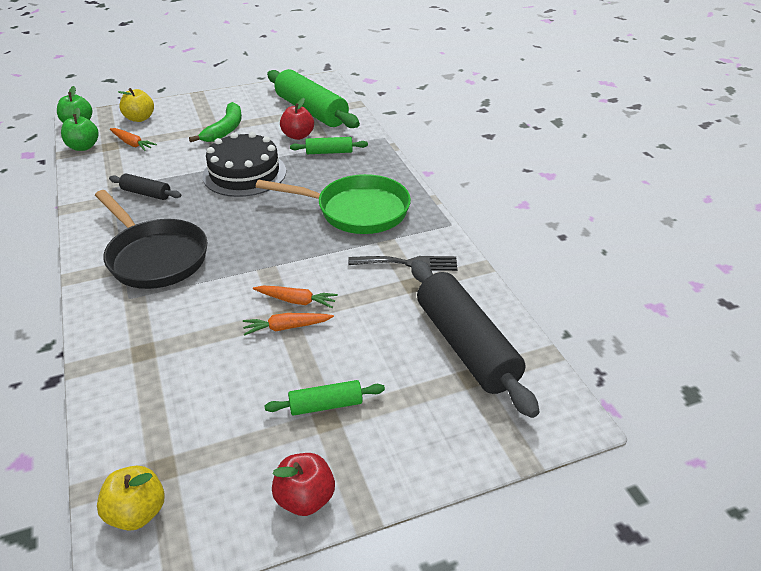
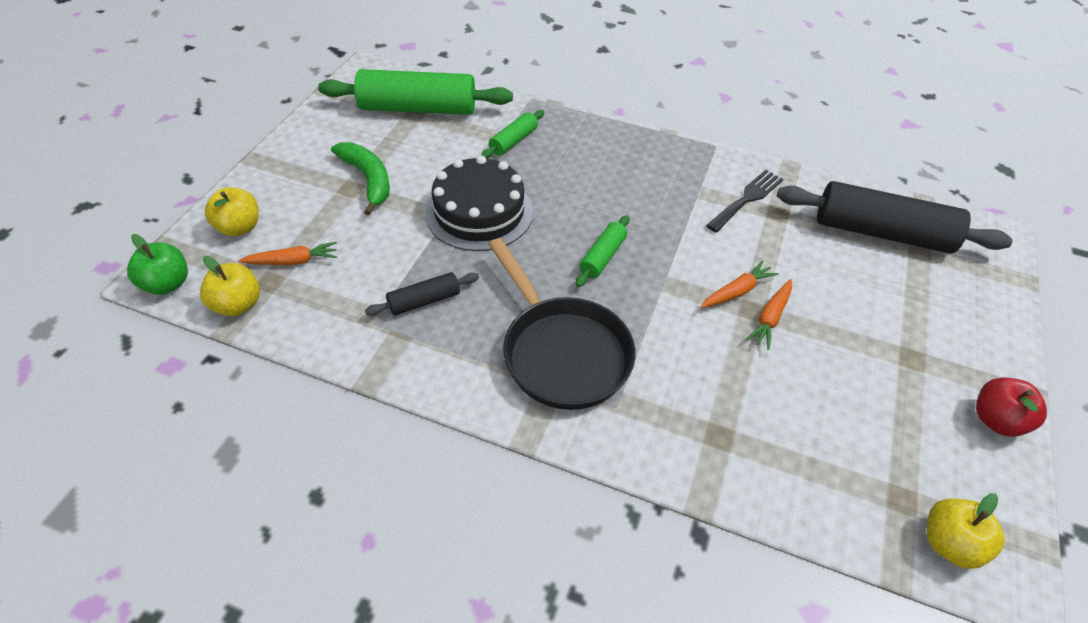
camera: 50 degrees left, 10 degrees up
(83, 147) = (237, 305): green apple -> yellow apple
(155, 257) = (562, 352): black pan -> black pan turned 60 degrees clockwise
(298, 136) = (454, 142): red apple -> none
(326, 405) = (894, 349): green rolling pin -> green rolling pin (602, 257)
(356, 211) = (635, 181): green pan -> none

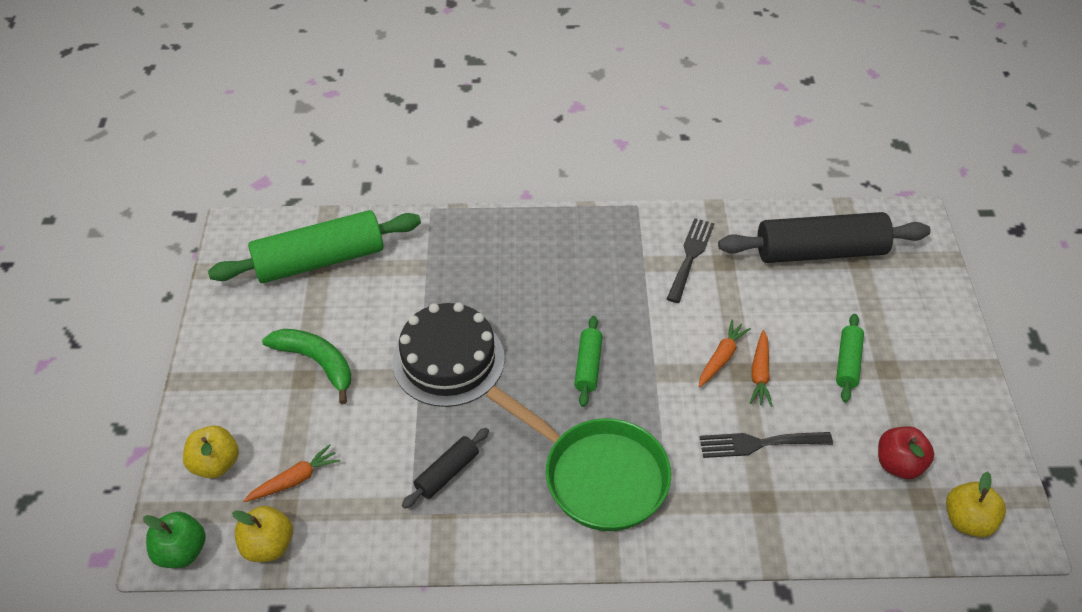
camera: 20 degrees left, 0 degrees up
(513, 141) = (440, 267): green rolling pin -> green rolling pin (847, 363)
(562, 352) = (598, 476): black pan -> green pan
(739, 380) = (758, 443): none -> black fork
(996, 420) = (968, 401): red apple -> red apple (899, 464)

